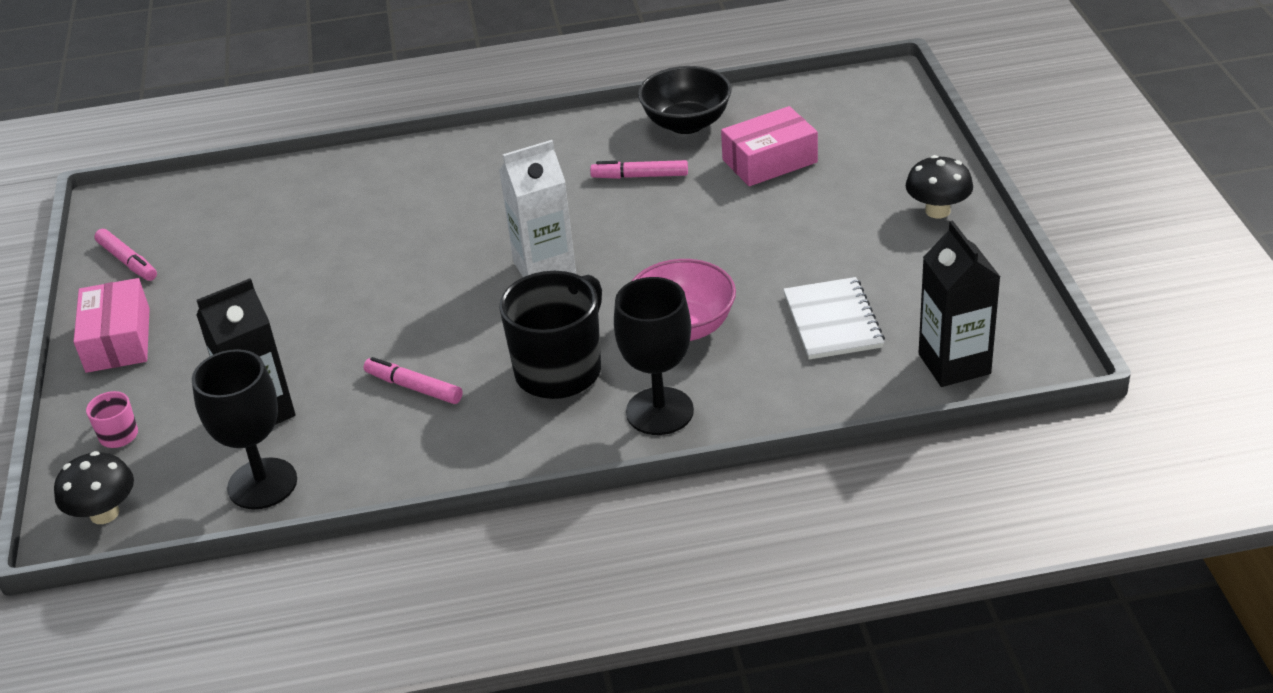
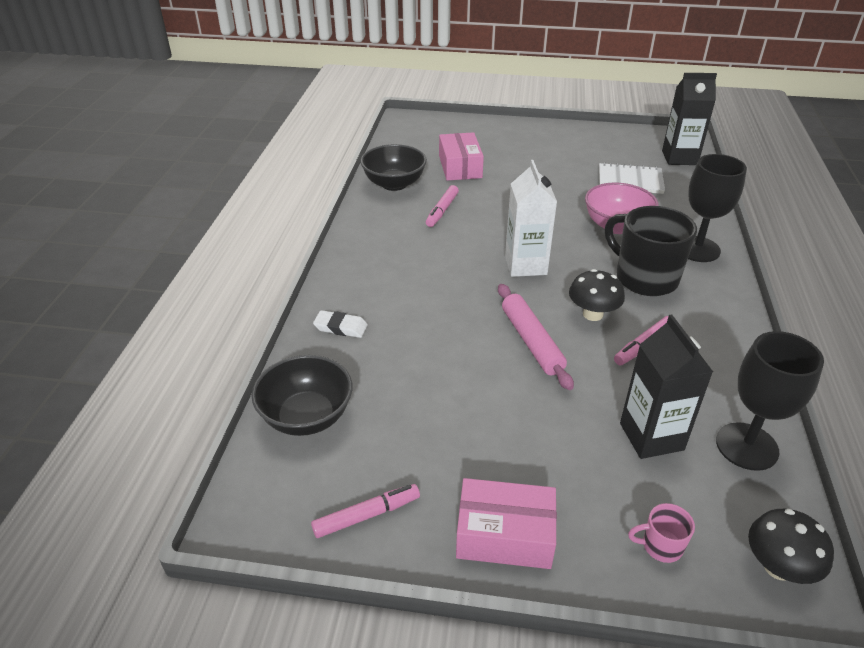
camera: 75 degrees left, 0 degrees up
(236, 195) = (307, 417): none -> black bowl
(371, 174) = (341, 327): none -> white eraser
(392, 302) = (531, 341): none -> pink rolling pin
(937, 211) = (544, 133): black mushroom -> black mushroom (592, 314)

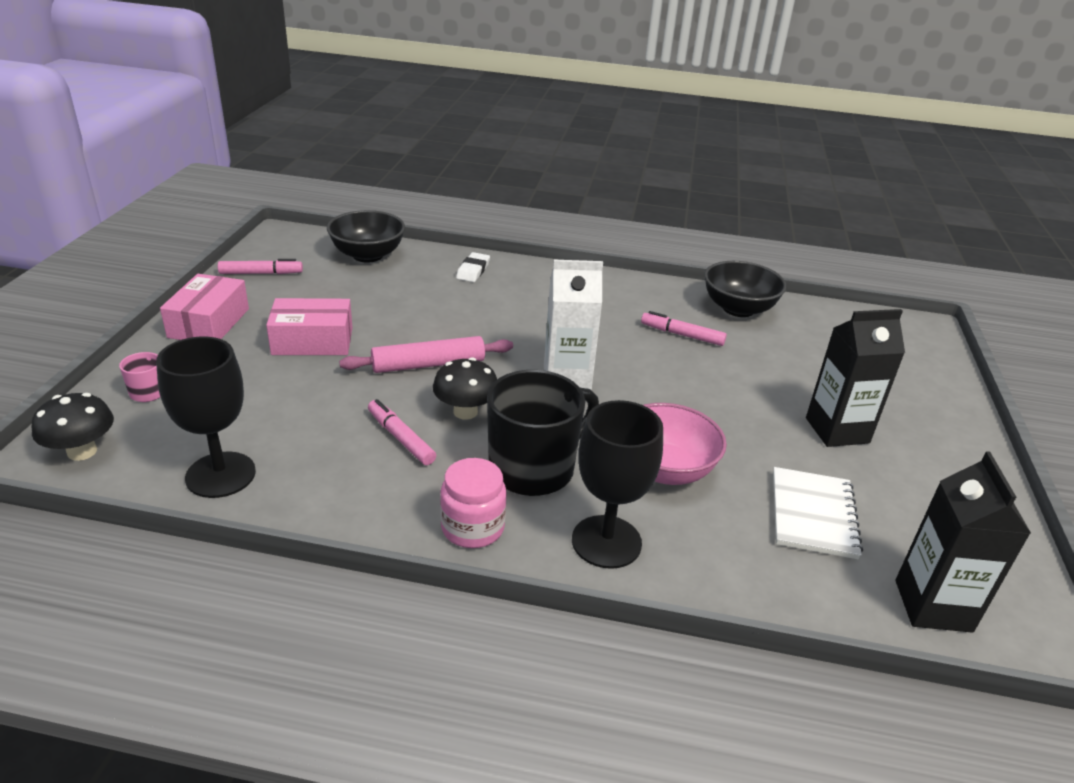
camera: 90 degrees right, 5 degrees down
(366, 515) = (261, 273): pink marker -> pink marker turned 75 degrees counterclockwise
(460, 167) = (799, 357): pink box -> pink box (312, 341)
(651, 436) = (266, 413): black carton -> black carton (837, 430)
(719, 302) = (472, 528): none -> pink jar

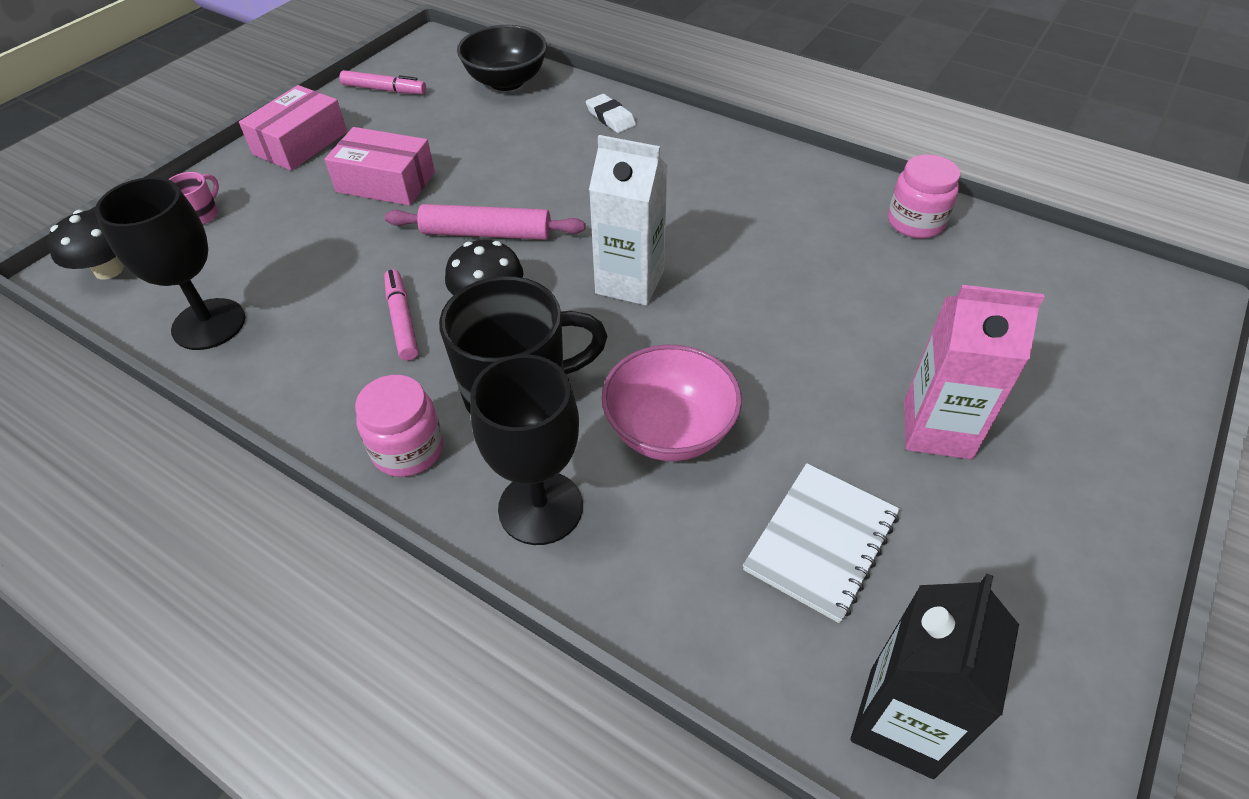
camera: 25 degrees right, 15 degrees up
(473, 270) = (610, 117): white eraser -> white eraser turned 75 degrees counterclockwise
(682, 335) = (813, 247): pink marker -> none
(738, 309) = (915, 222): black bowl -> pink jar
(837, 430) = (937, 429): black carton -> pink carton

